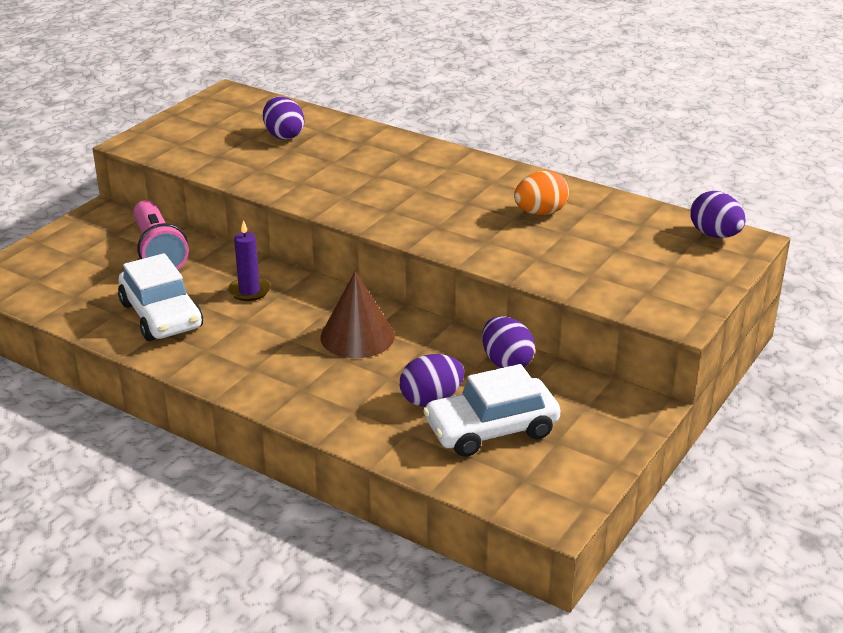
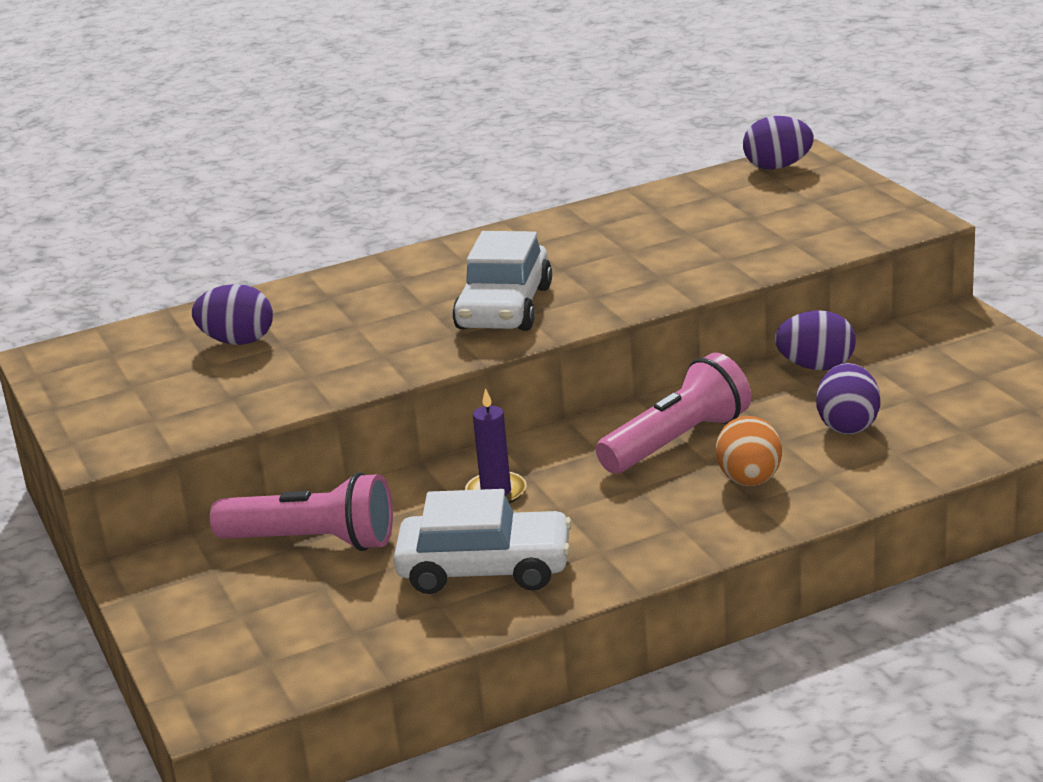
camera: 55 degrees left, 5 degrees down
(357, 336) = (677, 441): brown cone -> pink flashlight
(491, 429) = (932, 404): white car -> white car (504, 308)
(540, 213) = (633, 235): orange egg -> orange egg (749, 480)

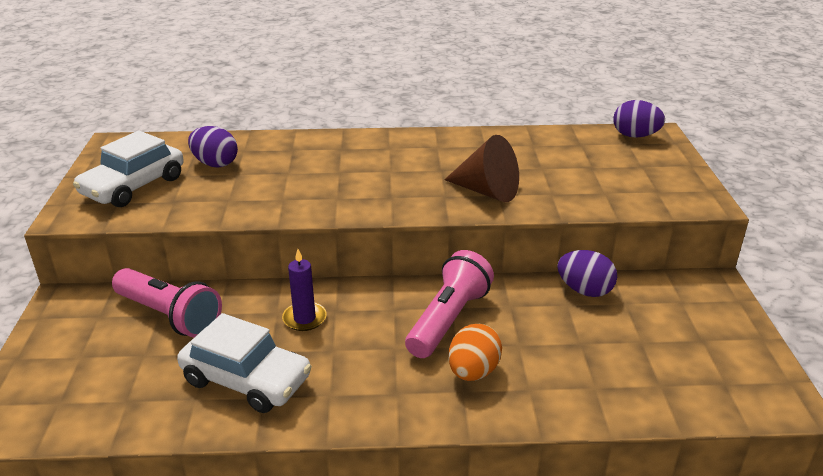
camera: 20 degrees right, 5 degrees up
(504, 308) = (382, 188): white car -> white car (133, 186)
(643, 277) = (487, 191): none -> brown cone
(677, 441) = (448, 319): pink flashlight -> pink flashlight turned 45 degrees counterclockwise
(848, 425) = (575, 348): purple egg -> none

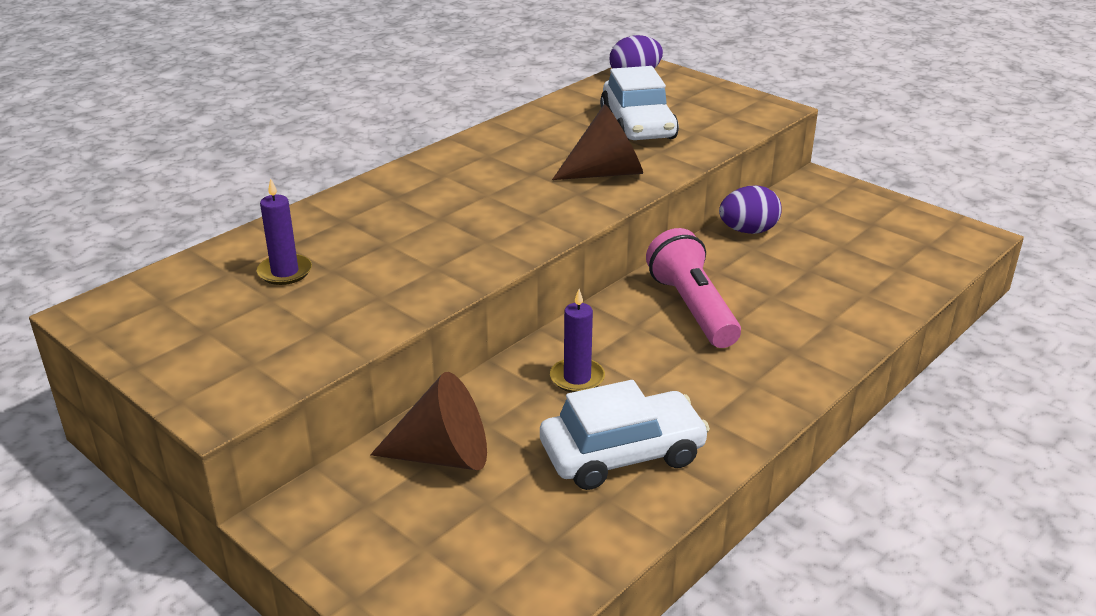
camera: 45 degrees left, 0 degrees up
(133, 186) = (233, 339): white car -> white car (638, 125)
(169, 315) = (443, 455): pink flashlight -> brown cone
(215, 164) = (285, 272): purple egg -> purple candle
(473, 372) = (776, 334): orange egg -> none

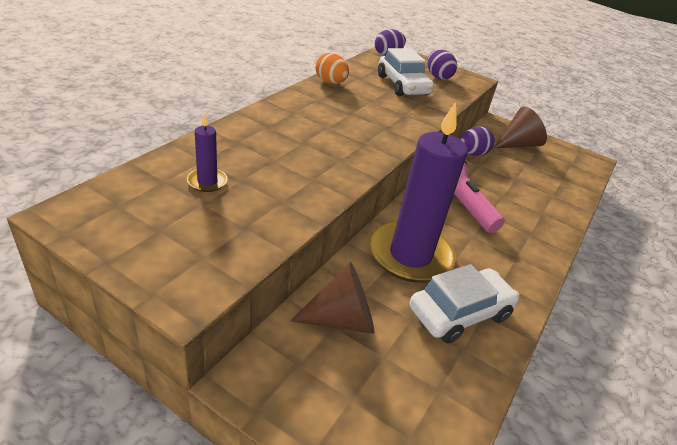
camera: 15 degrees left, 5 degrees up
(517, 127) = (330, 83): none -> orange egg
(577, 378) = (410, 255): purple candle -> purple candle, size x2.36
(606, 173) = (397, 115): brown cone -> brown cone (517, 144)
(707, 108) = (438, 77): none -> purple egg

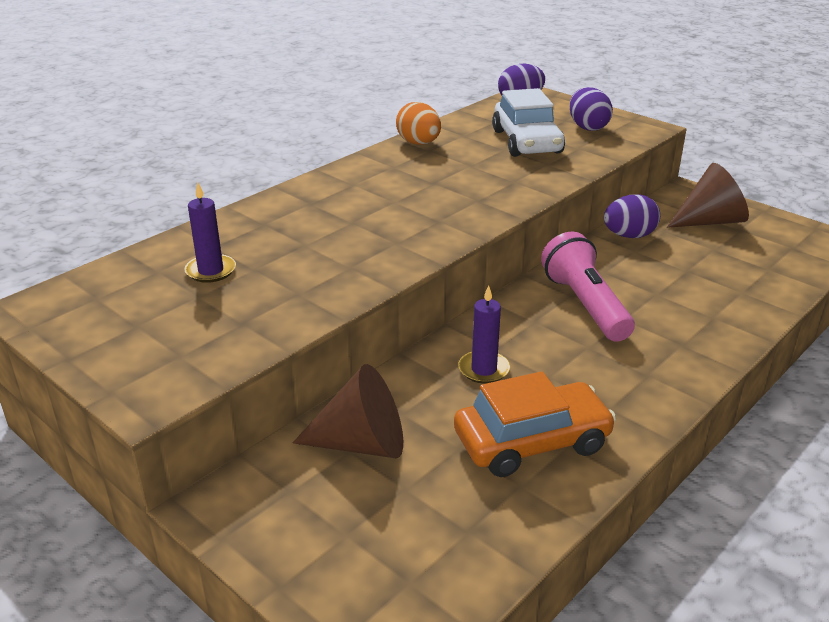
camera: 15 degrees right, 5 degrees down
(410, 255) = (484, 369): purple candle -> purple candle, size x0.42
(460, 313) = (532, 442): white car -> orange car

